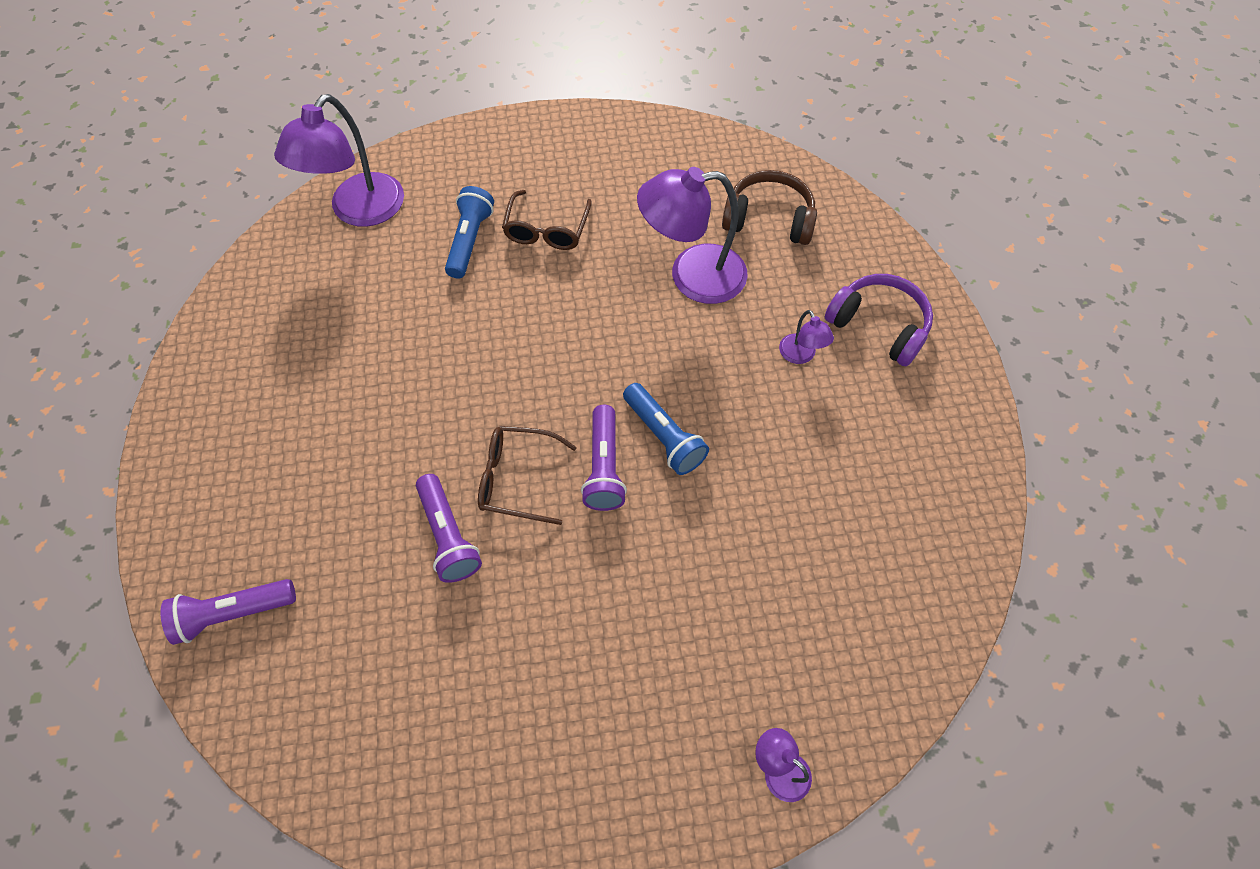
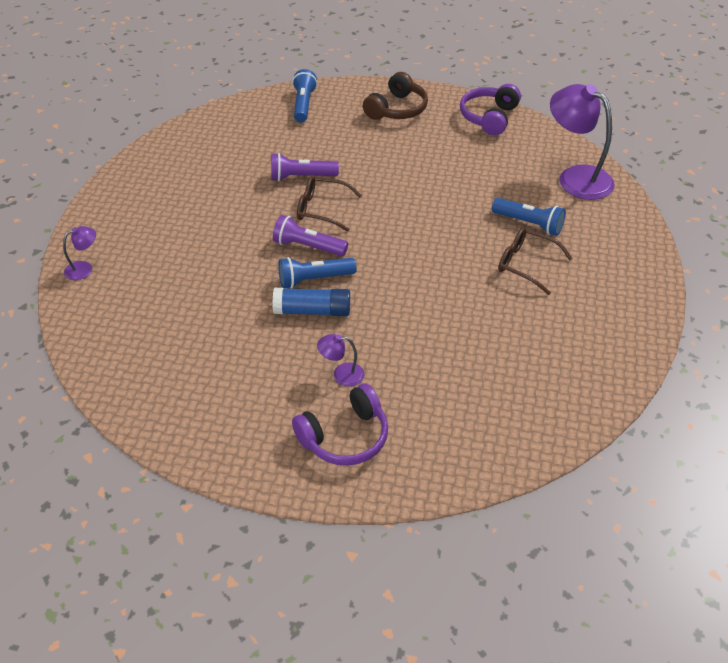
camera: 110 degrees right, 15 degrees down
(230, 330) = (489, 117): none -> purple headphones
(233, 613) = (303, 104): purple flashlight -> blue flashlight
(517, 479) = (322, 209): brown glasses -> brown glasses turned 105 degrees counterclockwise
(692, 276) = (448, 334): purple lamp -> none
(719, 419) = (312, 311): none -> blue glue stick
(768, 219) = (491, 404): brown headphones -> brown headphones (397, 109)

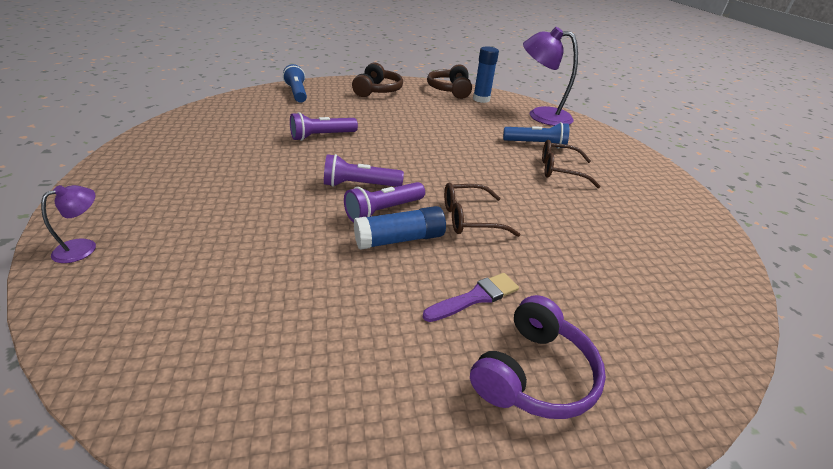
camera: 25 degrees left, 10 degrees down
(314, 279) = (383, 211): blue flashlight -> purple flashlight
(322, 209) = (355, 156): brown glasses -> brown glasses (470, 218)
(341, 374) = (475, 297): purple lamp -> purple brush
(489, 117) = (450, 90): purple headphones -> brown headphones
(518, 139) = (481, 99): none -> blue glue stick

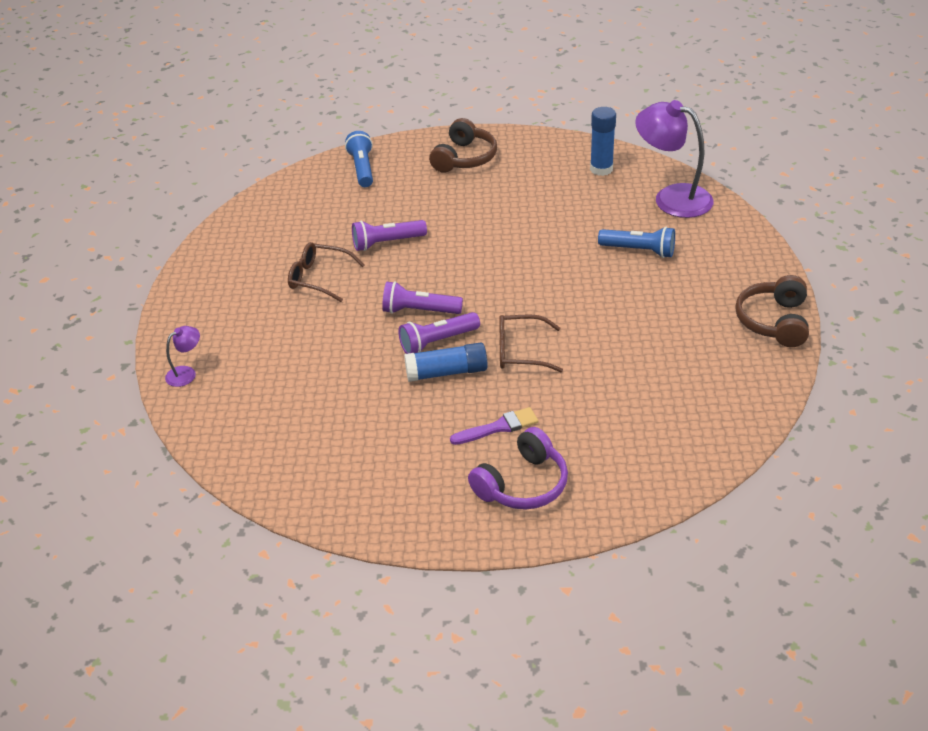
camera: 15 degrees right, 5 degrees up
(450, 90) = (564, 152): brown headphones -> brown headphones (774, 321)
(560, 170) = (649, 290): brown glasses -> brown glasses (319, 278)

